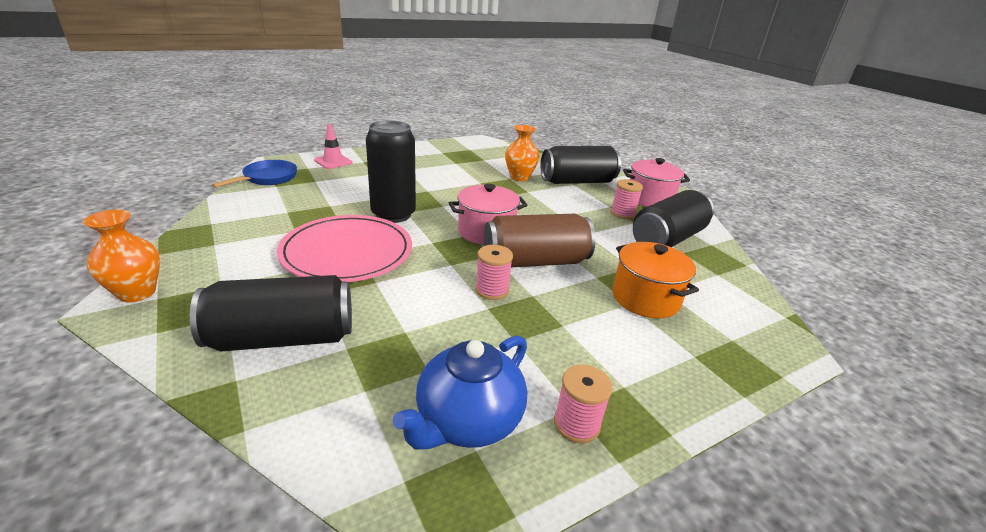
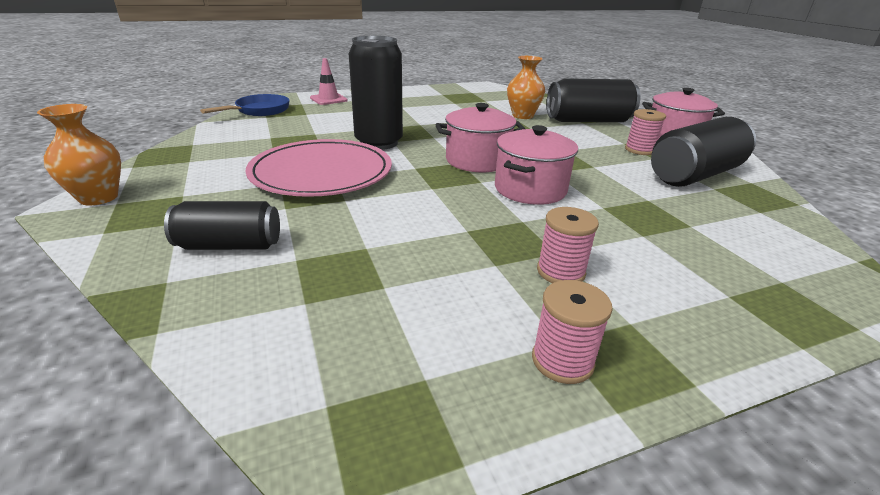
camera: 10 degrees right, 0 degrees up
(283, 338) = (230, 245): black can -> black can, size x0.63
(467, 421) = (420, 345): blue teapot -> none
(492, 290) = (474, 213): pink spool -> pink spool (560, 272)
(535, 261) = (530, 189): brown can -> pink pot
(645, 298) = (664, 231): orange pot -> none

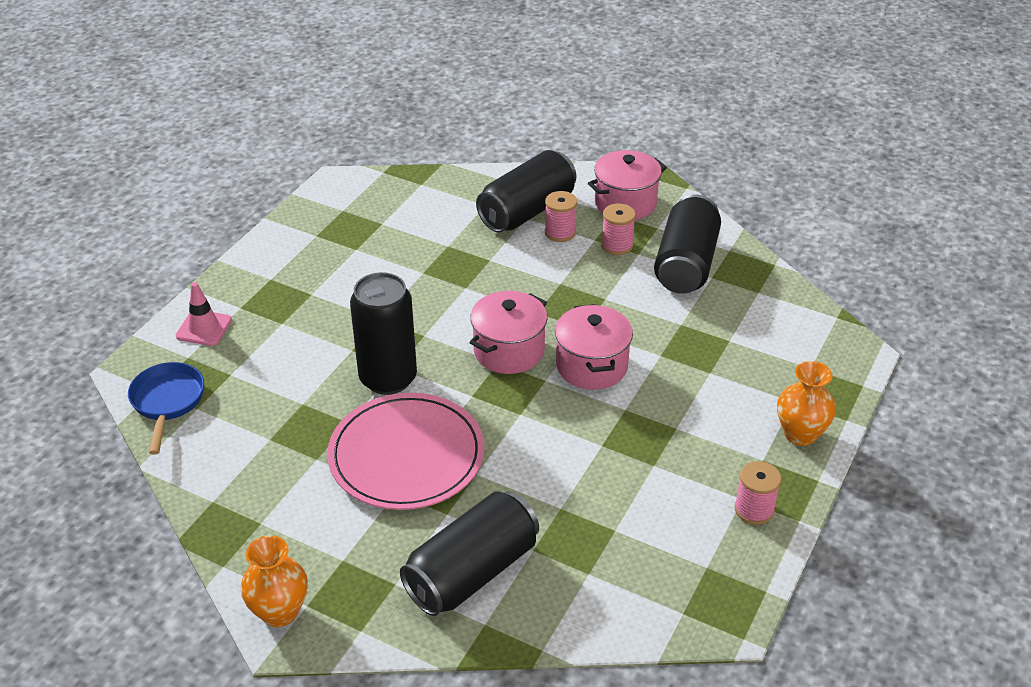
camera: 40 degrees left, 10 degrees up
(230, 245) = (472, 572): black can -> black can, size x1.58
(522, 116) = (457, 237): orange vase -> orange vase (800, 434)
(560, 272) = (695, 444): pink spool -> pink spool (560, 232)

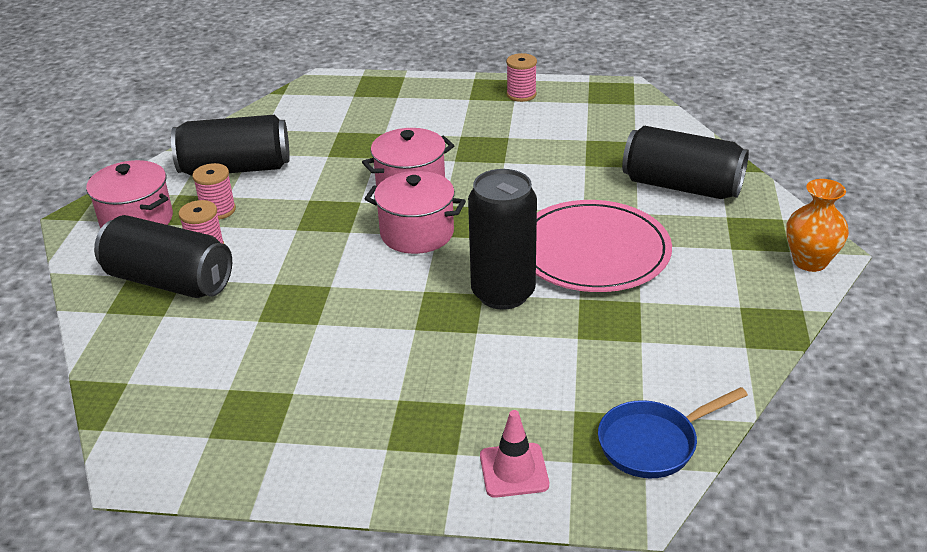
camera: 110 degrees left, 5 degrees down
(800, 434) = (432, 90): orange vase -> none

